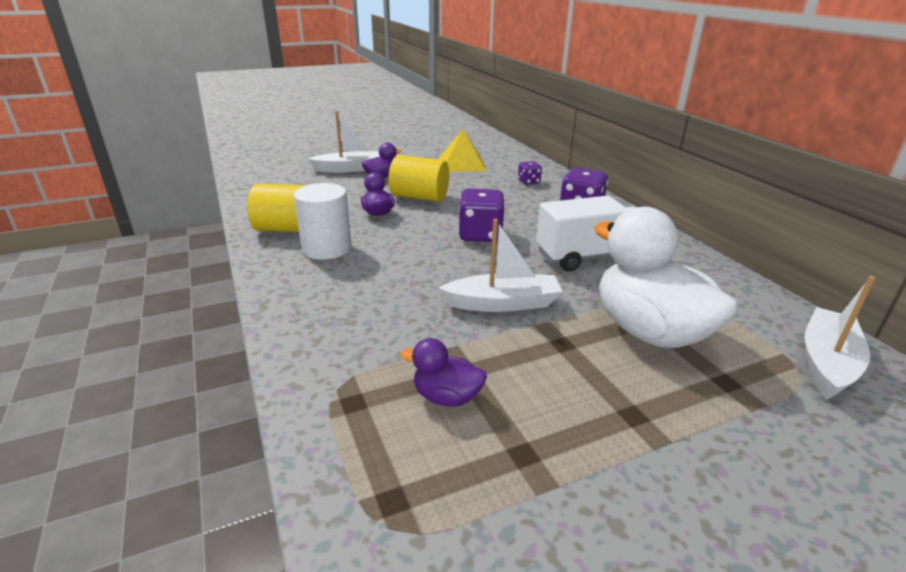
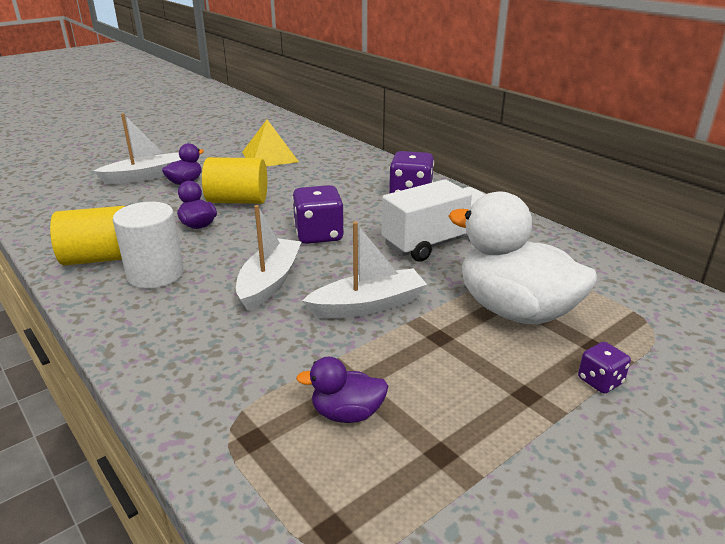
camera: 15 degrees left, 0 degrees up
(528, 182) = (347, 169): purple dice -> purple dice (600, 381)
(827, 362) = (670, 312): white boat -> white boat (269, 282)

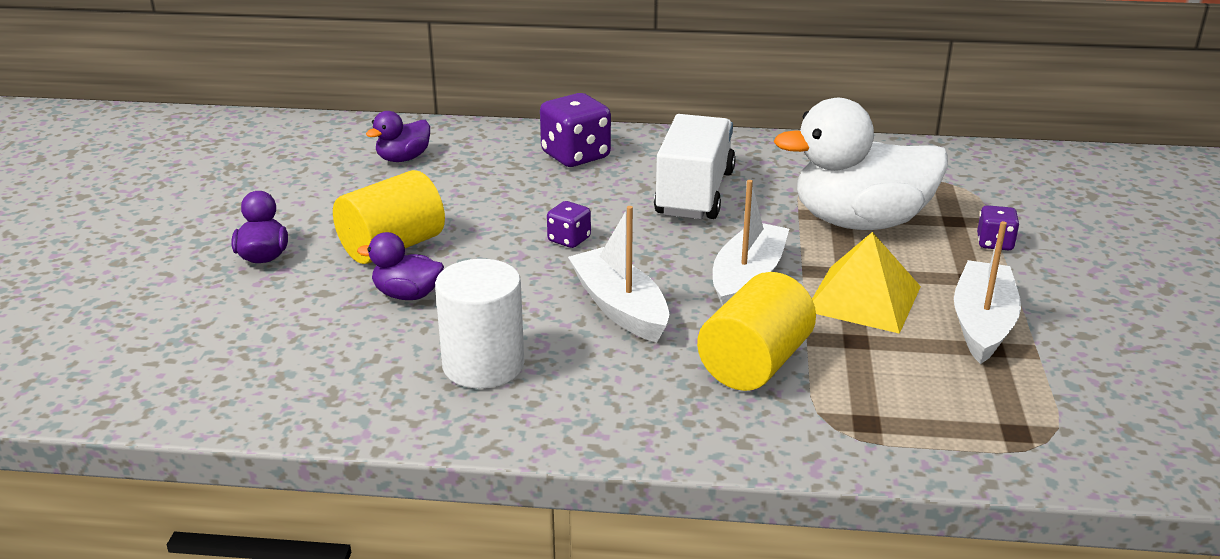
camera: 45 degrees left, 0 degrees up
(100, 258) = (373, 387): yellow cylinder -> yellow cylinder (754, 363)
(145, 176) = (181, 275): white boat -> white boat (982, 323)
(270, 157) = (307, 177): yellow pyramid -> yellow pyramid (863, 298)
(319, 235) = (569, 240): purple dice -> purple dice, size x0.55
(347, 413) = (892, 364): purple duck -> purple duck (403, 158)

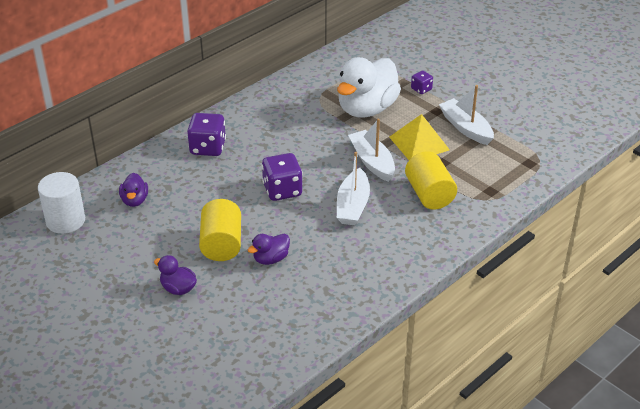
camera: 50 degrees left, 10 degrees up
(483, 365) = (351, 263): white cylinder -> white cylinder (65, 221)
(569, 240) = (282, 190): purple dice -> purple dice, size x1.83
(620, 307) = (353, 205): white boat -> white boat turned 90 degrees counterclockwise
(695, 193) = (288, 135): white truck -> none

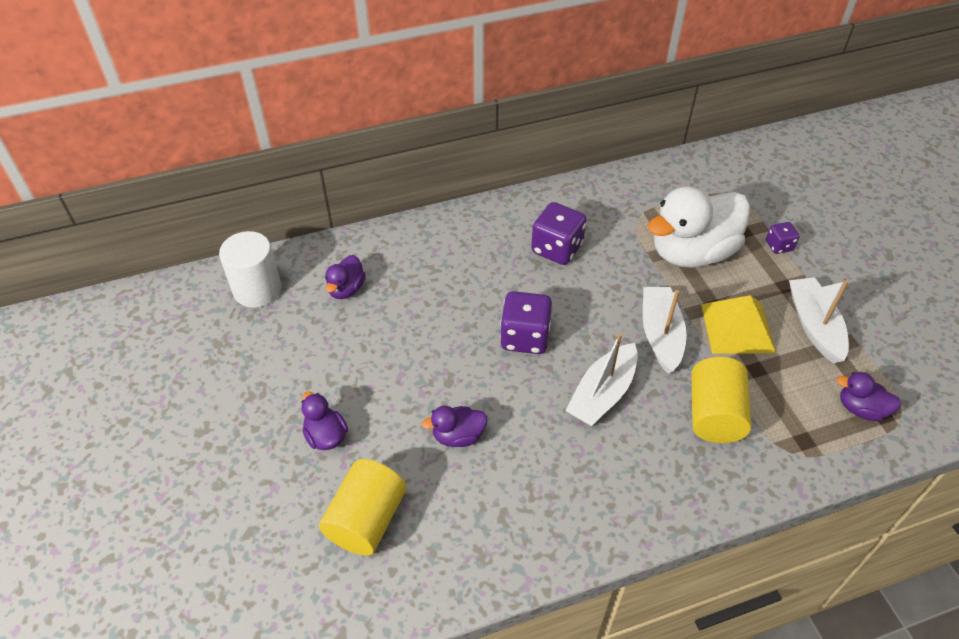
camera: 25 degrees right, 10 degrees up
(208, 148) = (467, 244): purple dice -> purple dice (556, 249)
(221, 244) = (410, 390): yellow cylinder -> yellow cylinder (366, 520)
(515, 164) = (860, 409): none -> purple duck

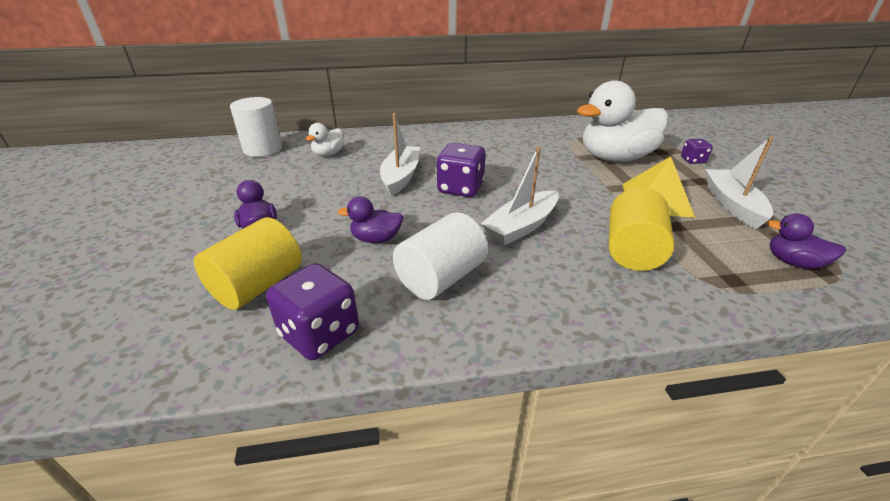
camera: 10 degrees right, 15 degrees down
(346, 289) = (328, 154): purple duck -> white duck
(538, 481) = (441, 278): none -> white cylinder
(556, 249) = (502, 148): purple dice -> purple dice (320, 334)
(660, 335) = (583, 197): white boat -> white boat (401, 177)

